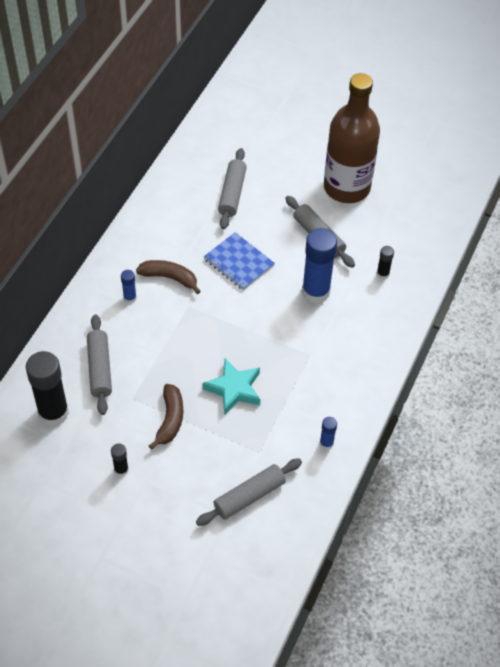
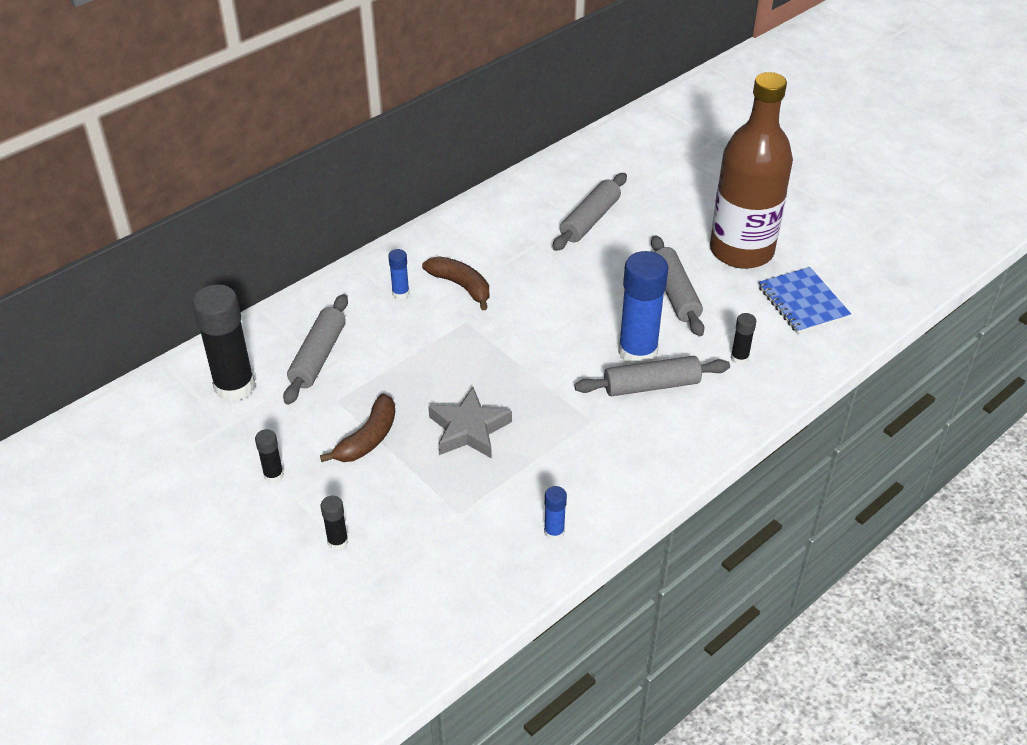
camera: 25 degrees right, 10 degrees down
(192, 501) = (337, 541): none -> black glue stick
(234, 389) = (468, 429): turquoise star -> grey star
(239, 262) = (556, 293): blue notebook -> blue notebook (803, 302)
(249, 496) = (414, 561): grey rolling pin -> grey rolling pin (651, 385)

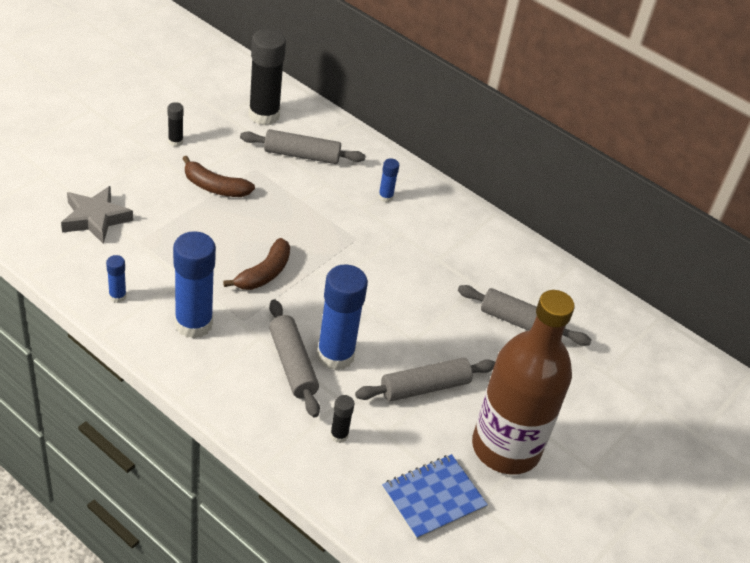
camera: 75 degrees right, 0 degrees up
(337, 541) = (111, 177): black glue stick -> none
(461, 286) = (402, 234): brown banana -> brown banana (264, 273)
(468, 429) = (228, 243): grey star -> grey star (95, 218)
(596, 463) = (193, 324): none -> blue glue stick

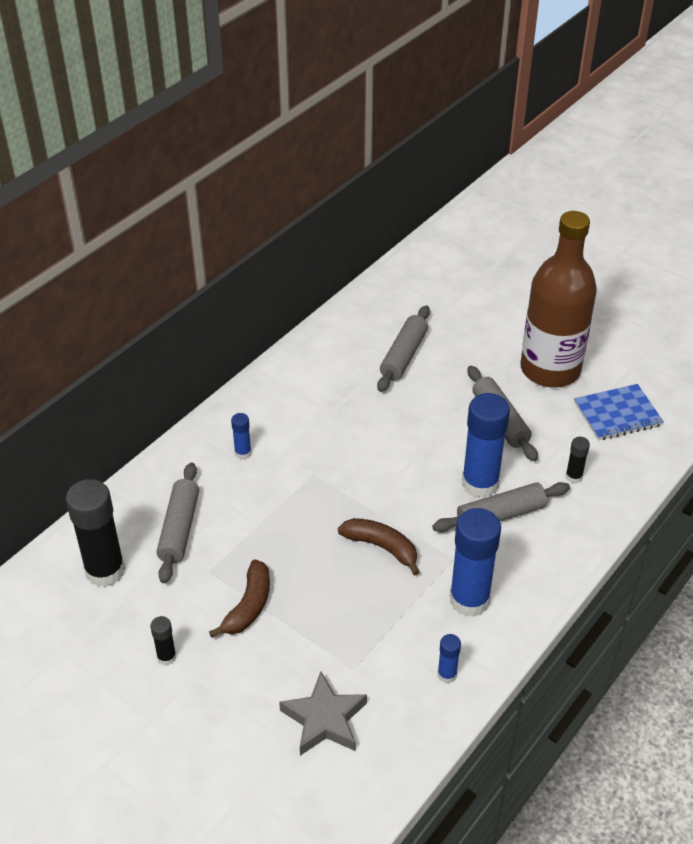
camera: 85 degrees left, 0 degrees up
(433, 498) = (617, 414): blue notebook -> blue notebook turned 75 degrees counterclockwise

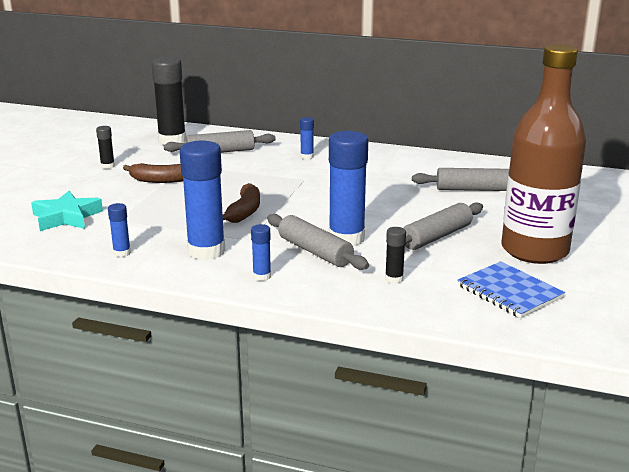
camera: 70 degrees right, 20 degrees down
(324, 719) = (66, 217): grey star -> turquoise star
(539, 568) = (262, 276): none -> blue glue stick

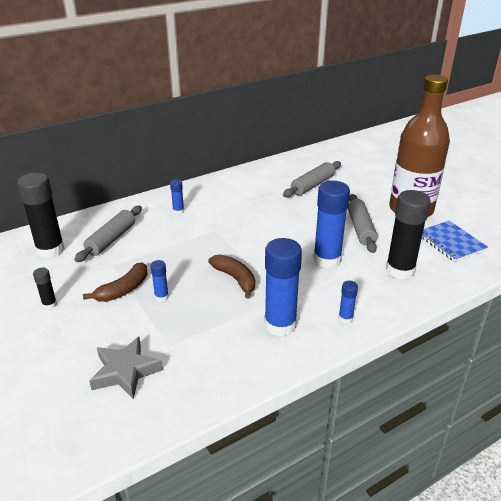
camera: 50 degrees left, 10 degrees up
(66, 217) = (125, 371): turquoise star -> grey star
(122, 253) = (235, 368): blue glue stick -> blue glue stick (161, 297)
(315, 252) = (332, 280): grey rolling pin -> none
(394, 279) = (400, 270): black glue stick -> black glue stick, size x2.18
(509, 292) = (451, 242): blue notebook -> blue notebook turned 60 degrees clockwise

